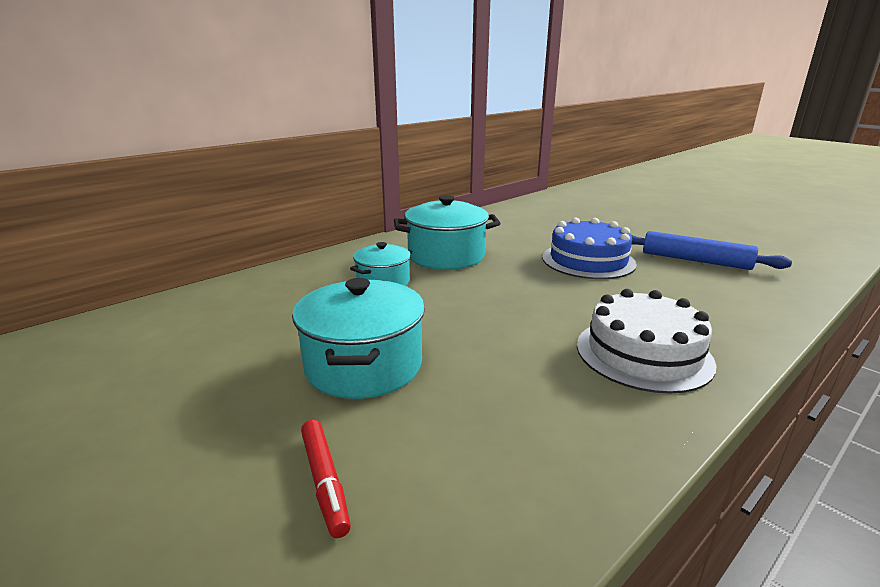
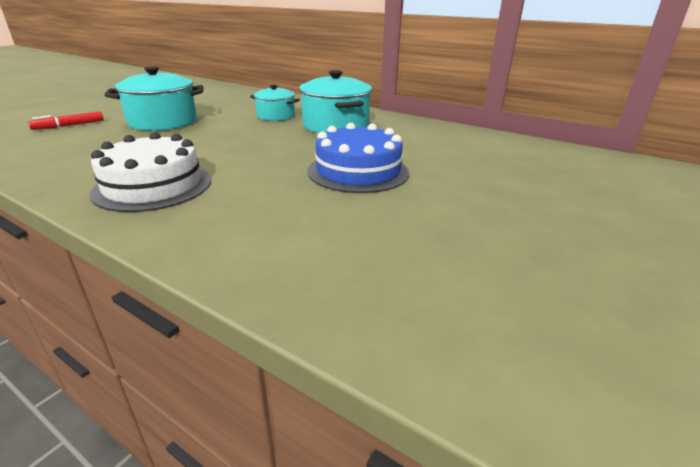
camera: 75 degrees right, 5 degrees up
(695, 260) = (400, 230): blue rolling pin -> none

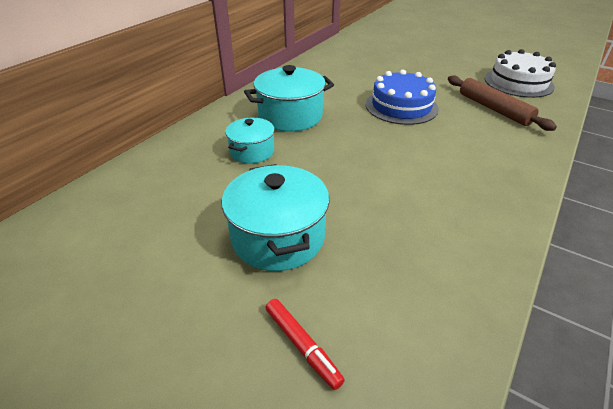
camera: 90 degrees left, 10 degrees up
(153, 186) = (472, 189): white cake -> white cake (518, 82)
(349, 238) = (493, 109): none -> brown rolling pin

